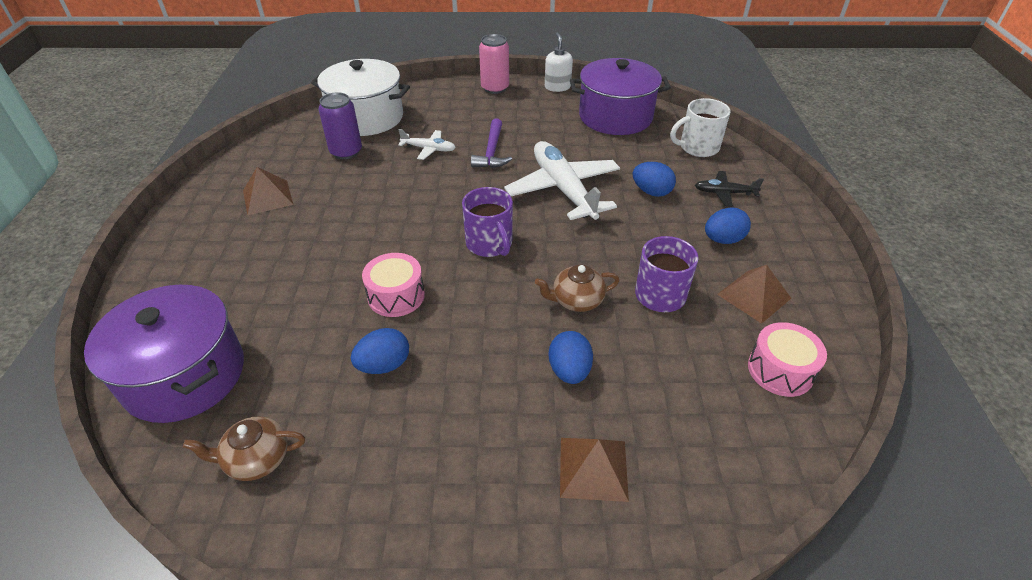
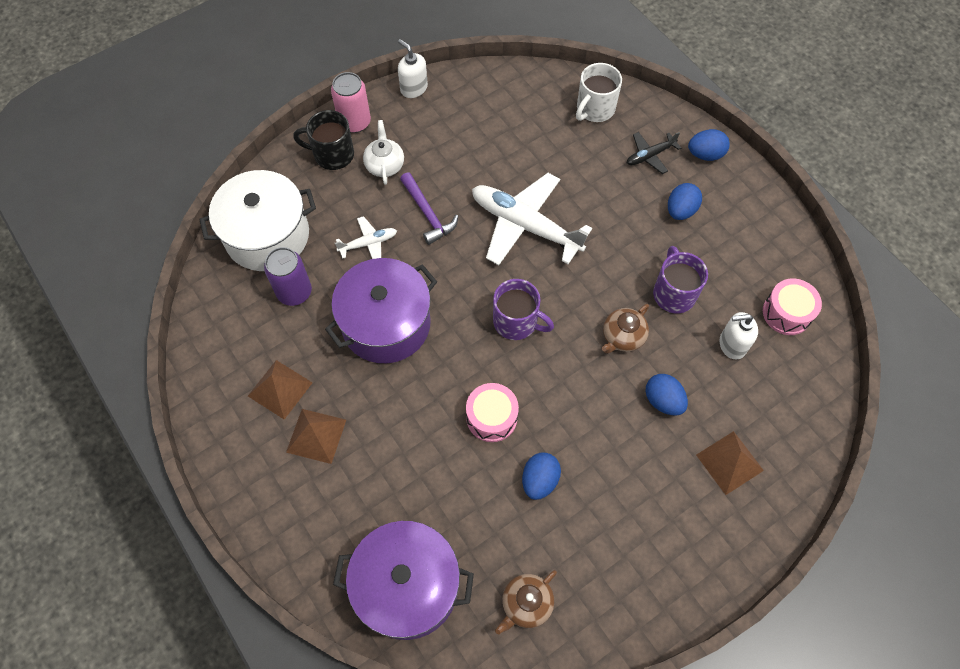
camera: 35 degrees left, 20 degrees up
(460, 97) = (332, 154): none -> black mug
(490, 115) = (384, 165): none -> white teapot
(615, 117) = (498, 104): purple pot -> purple pot (386, 324)
(651, 192) = (595, 187): blue egg -> blue egg (705, 154)
(690, 364) = (732, 344): none -> white soap dispenser
(754, 296) = (734, 256): brown pyramid -> brown pyramid (316, 436)

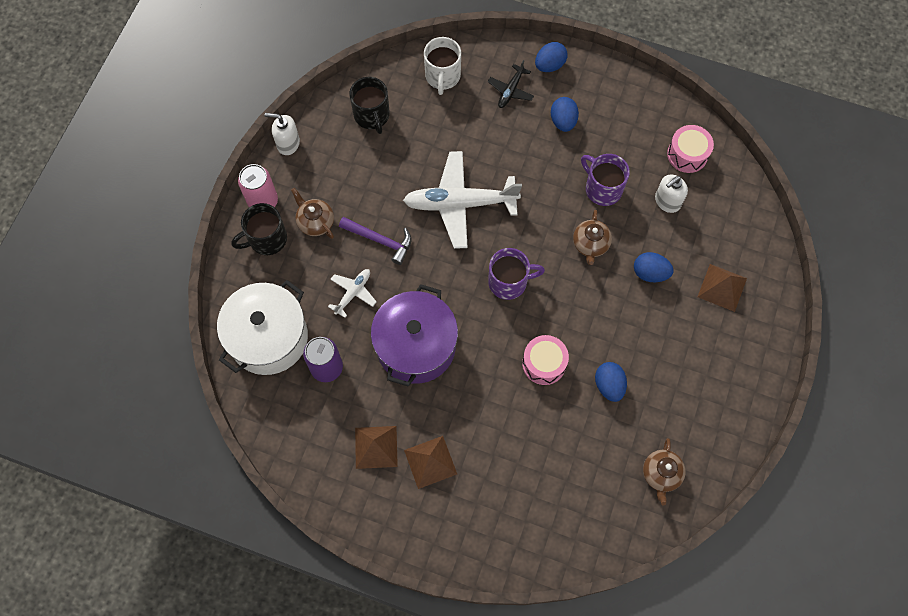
camera: 35 degrees left, 5 degrees up
(384, 165) = (315, 222): white teapot -> brown teapot
(407, 586) = (576, 519): purple pot -> none
(504, 106) = (372, 116): none -> black mug

